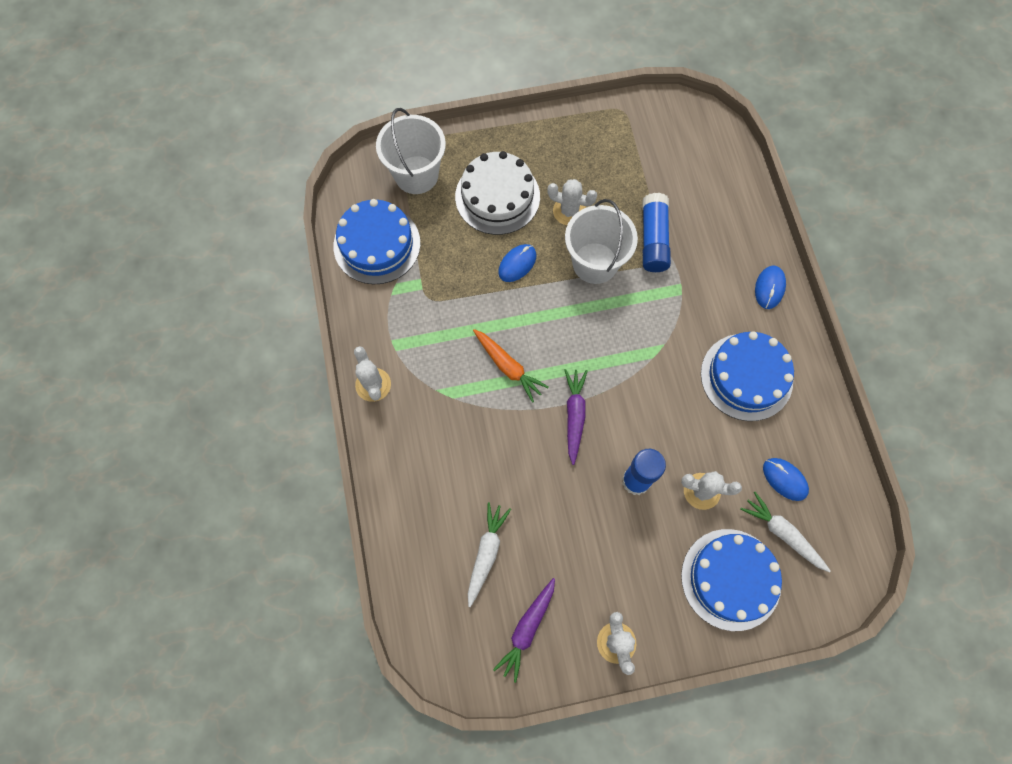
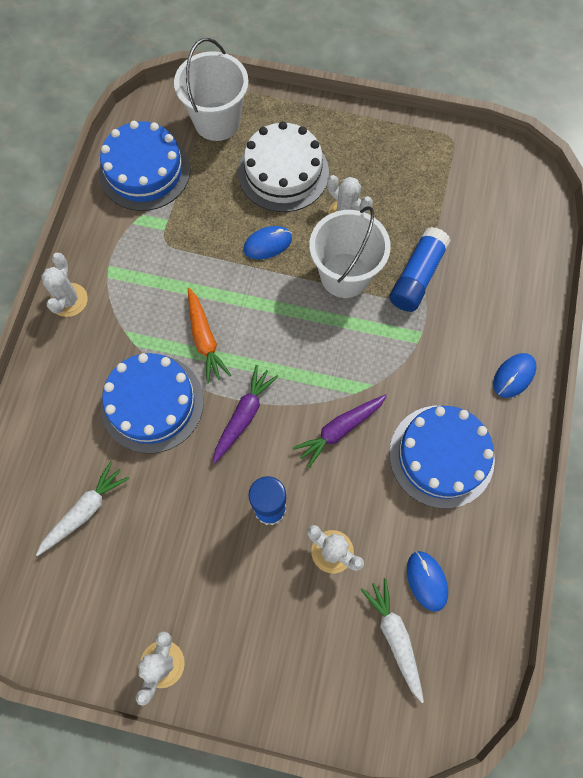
camera: 25 degrees right, 0 degrees up
(527, 629) = (82, 605): purple carrot -> purple carrot (339, 430)
(731, 579) = (314, 657): blue cake -> blue cake (152, 403)

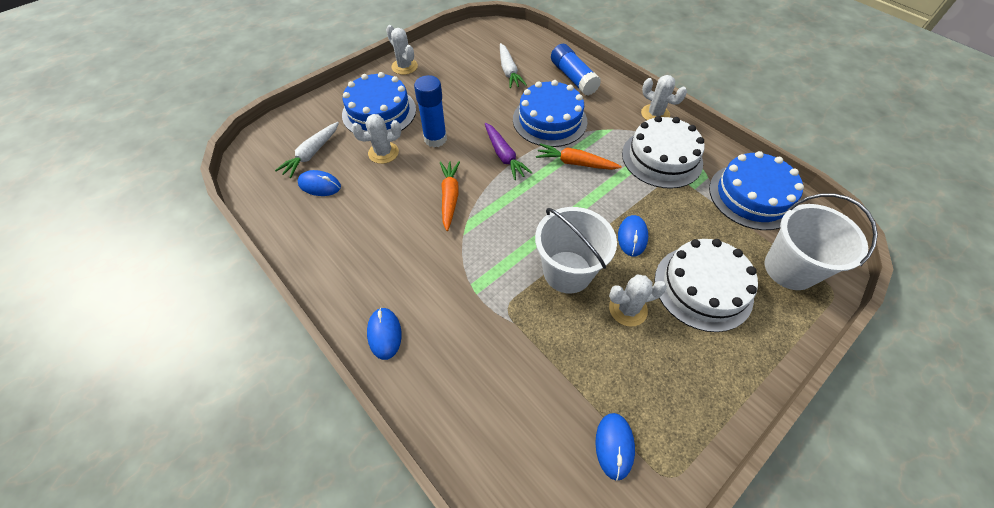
camera: 125 degrees right, 15 degrees down
(141, 264) = (662, 158): none -> white cake
(339, 430) = (449, 197): purple carrot -> orange carrot
(394, 636) = (312, 154): white carrot -> white carrot turned 105 degrees clockwise
(417, 276) = (528, 324): blue glue stick -> blue glue stick (573, 78)
(441, 456) = (378, 242): blue cake -> blue cake (379, 112)
(459, 176) = (614, 446): none -> blue mouse

